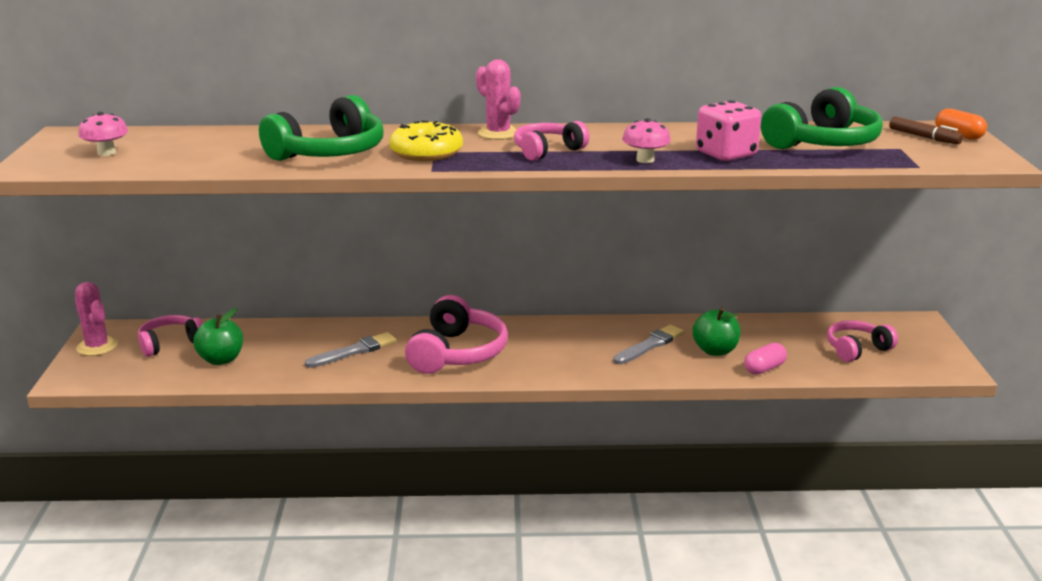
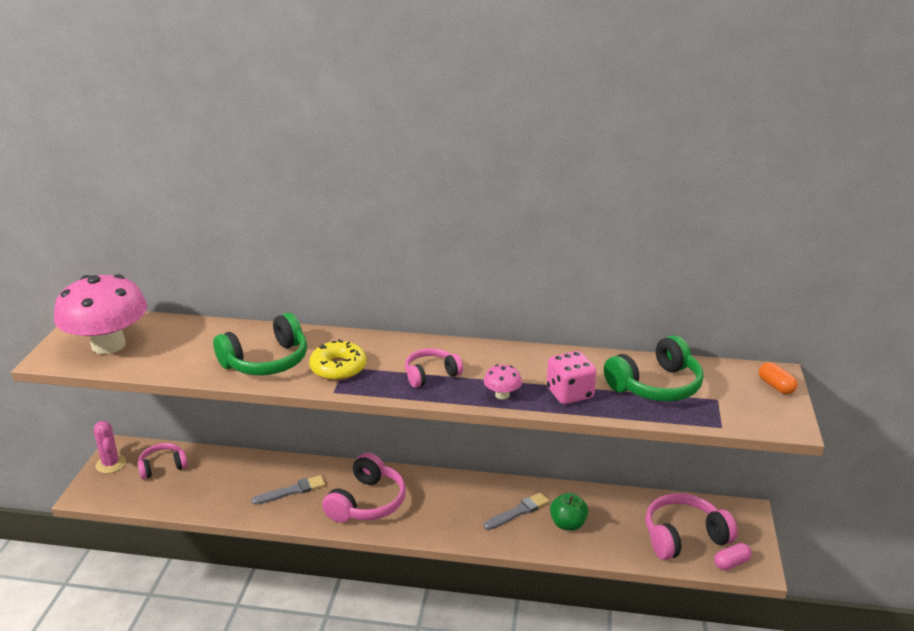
camera: 10 degrees right, 5 degrees up
(106, 153) = (108, 345): pink mushroom -> pink mushroom, size x2.48
(221, 360) = (194, 488): green apple -> none
(498, 133) = (402, 347): pink cactus -> none
(764, 368) = (600, 549): pink capsule -> pink capsule (731, 563)
(856, 349) = (683, 536): pink headphones -> pink headphones, size x1.61
(924, 137) = (745, 385): brown marker -> none

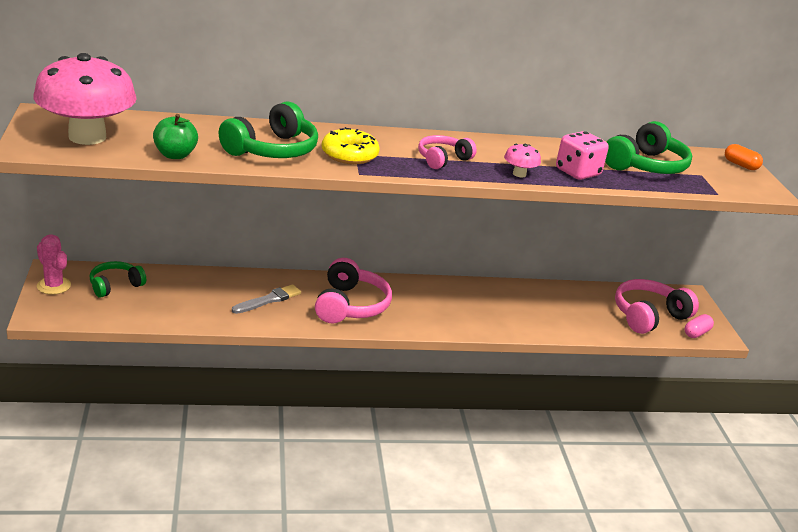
camera: 20 degrees left, 0 degrees up
(162, 467) = (115, 285): pink headphones -> green headphones
(518, 511) = (497, 305): grey brush -> none
(568, 524) = (546, 312): green apple -> green apple (175, 155)

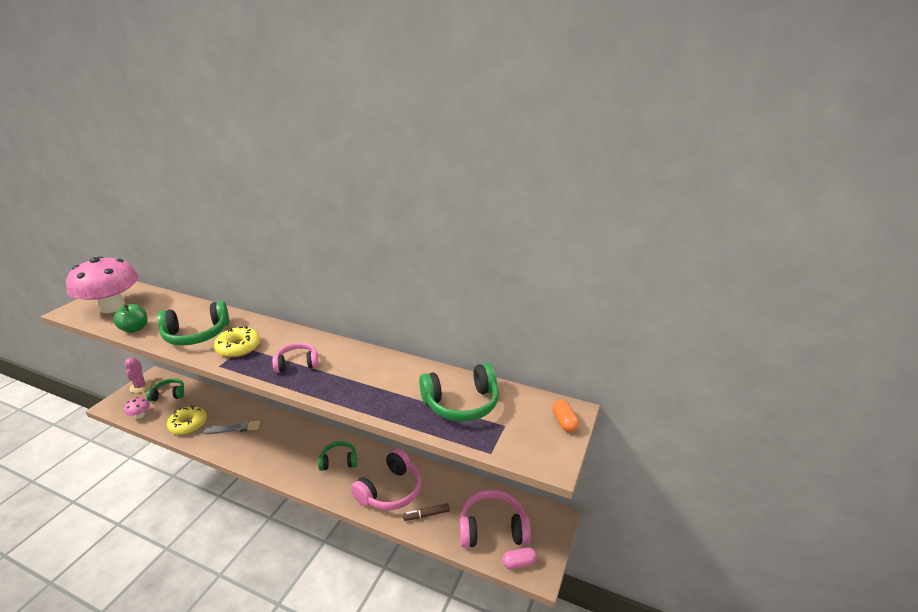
camera: 35 degrees right, 0 degrees up
(198, 309) = (188, 424): none -> yellow donut
(350, 305) = (277, 448): pink headphones -> pink headphones (390, 491)
(438, 301) = (339, 461): none -> green headphones
(519, 174) = (335, 390): pink mushroom -> pink mushroom (140, 415)
(577, 172) = (387, 398): pink dice -> none
(581, 321) = (426, 515): none -> brown marker

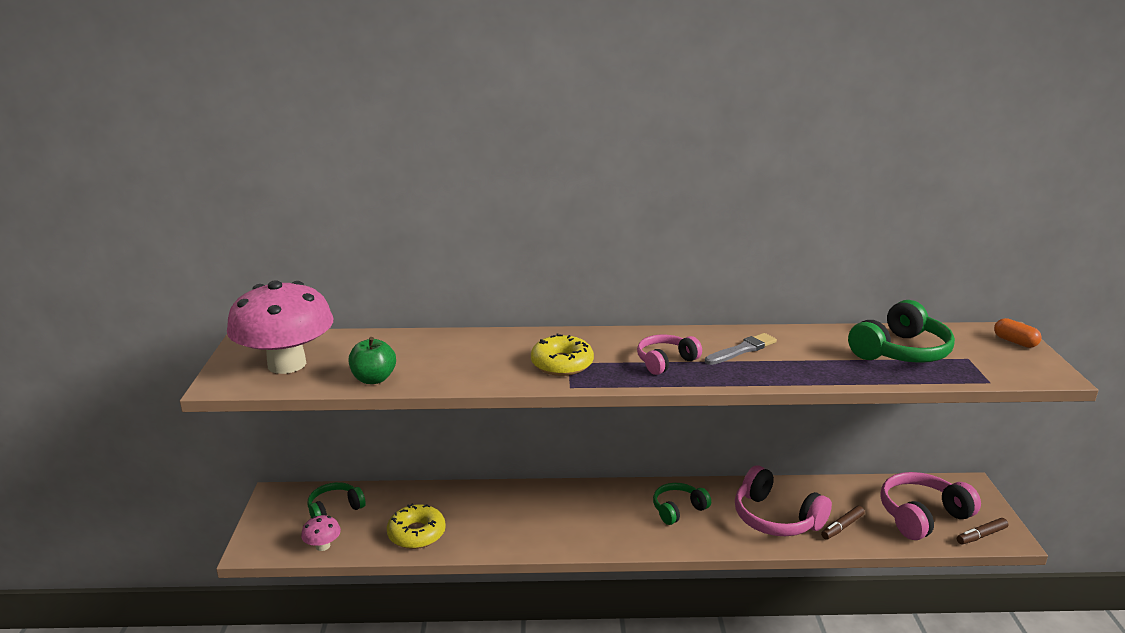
camera: 25 degrees left, 5 degrees down
(140, 387) = (272, 513): pink cactus -> none
(196, 334) = (479, 365): green headphones -> none
(234, 428) = (493, 518): grey brush -> grey brush (742, 350)
(390, 491) = (775, 518): pink headphones -> pink headphones turned 120 degrees clockwise
(519, 563) = (981, 536): pink capsule -> brown marker

